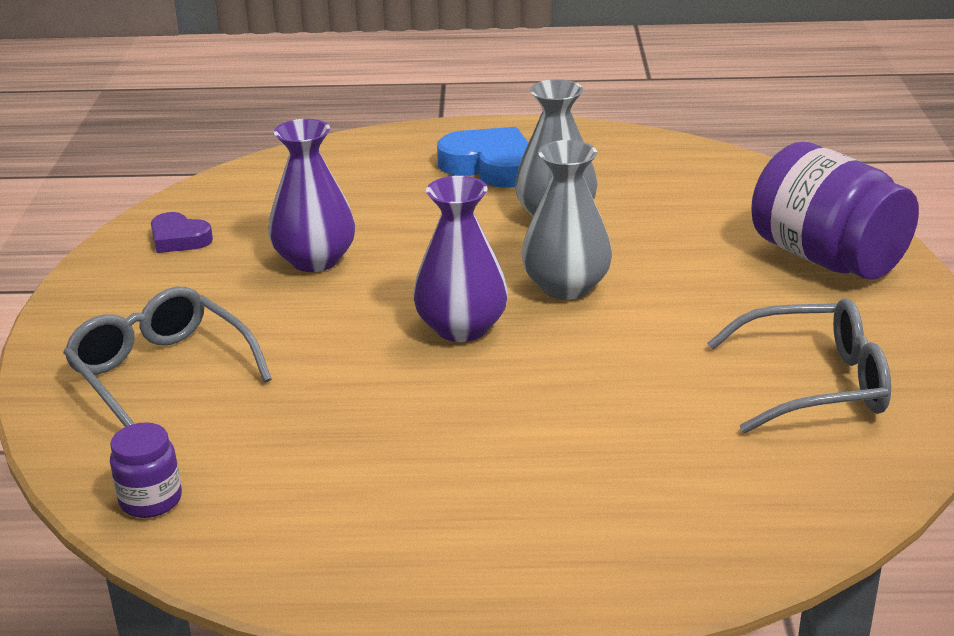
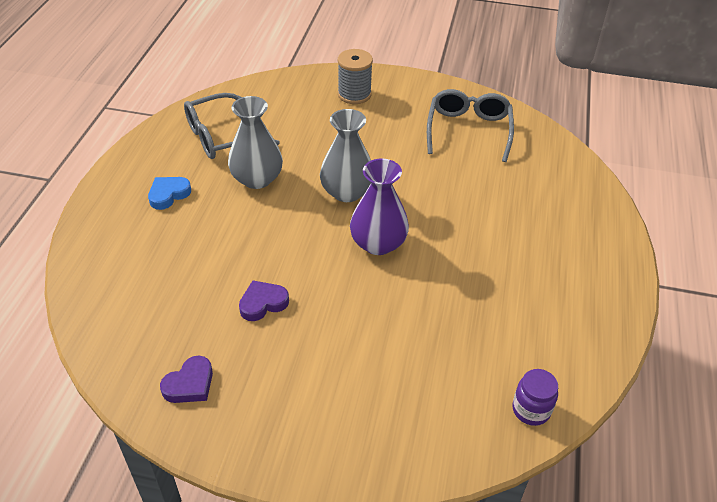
camera: 80 degrees left, 15 degrees up
(161, 373) = (388, 401): grey glasses -> grey glasses (221, 136)
(315, 260) = (263, 303): purple vase -> purple heart
(490, 166) = (168, 194): blue heart -> blue heart, size x0.59
(826, 258) = (354, 94): purple jar -> grey spool

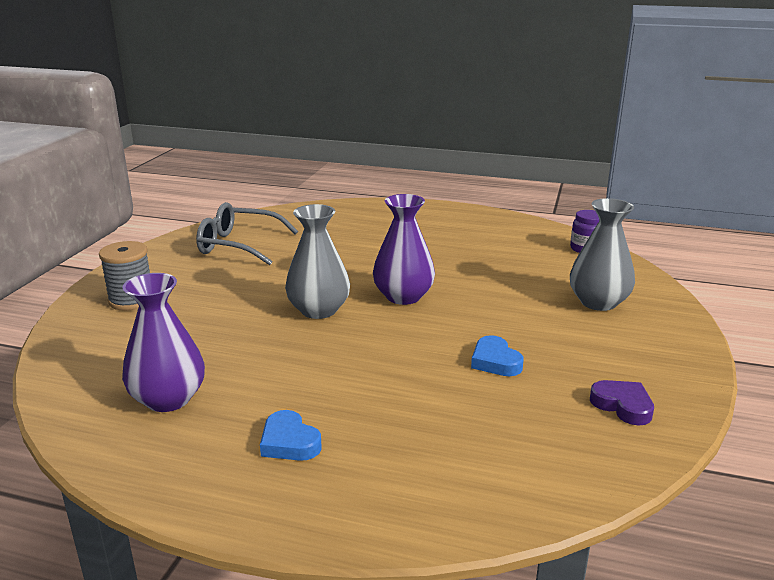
camera: 85 degrees left, 20 degrees down
(221, 136) = (168, 399): grey glasses -> purple vase
(257, 179) = (276, 368): grey vase -> grey vase (598, 302)
(263, 303) = (495, 361): purple heart -> blue heart

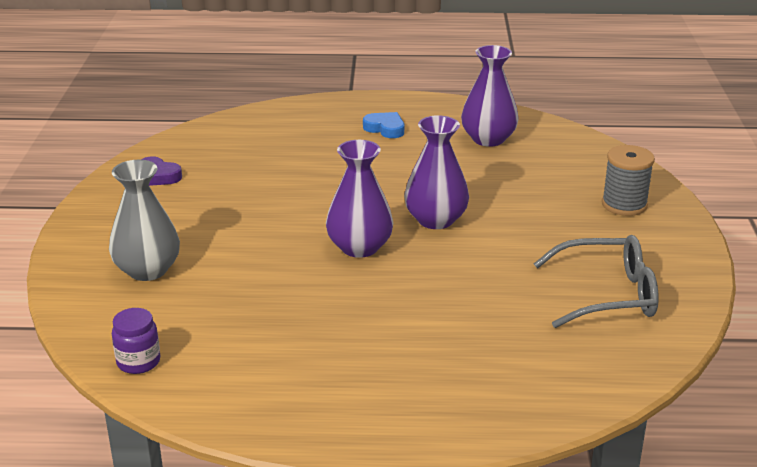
camera: 165 degrees right, 5 degrees up
(319, 310) = (435, 220): grey vase -> purple vase
(495, 361) = (256, 195): blue heart -> none

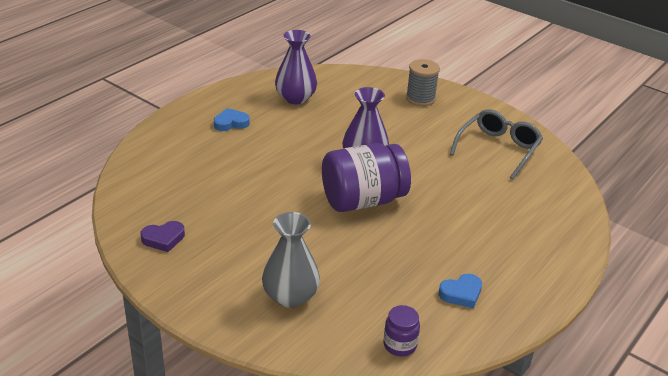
camera: 55 degrees left, 5 degrees up
(271, 371) = (461, 293): none -> blue heart
(359, 247) = (363, 200): purple vase -> purple jar

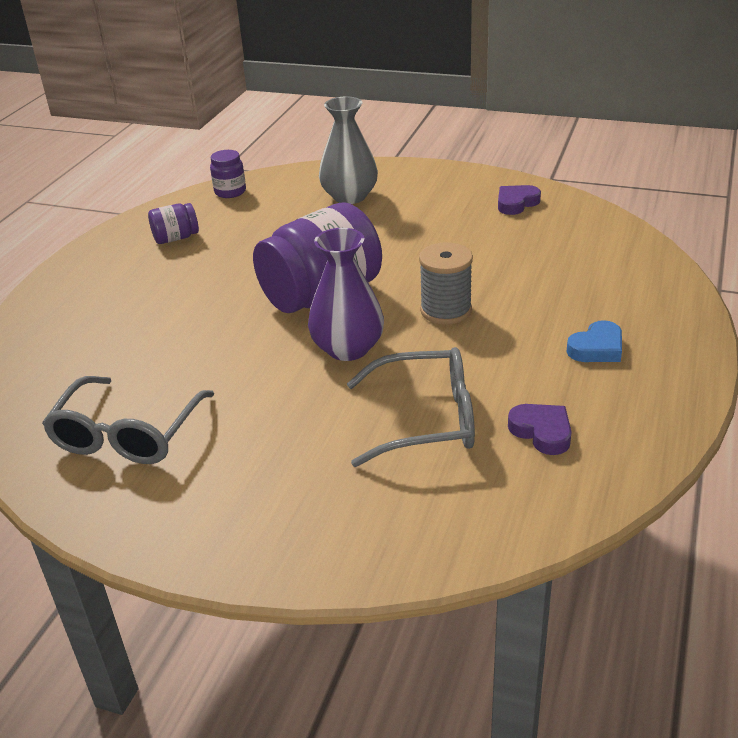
camera: 165 degrees right, 0 degrees up
(295, 98) = (542, 432): purple vase -> purple heart
(344, 116) = (426, 420): none -> grey glasses
(420, 98) = (299, 514): grey spool -> grey spool (446, 310)
(461, 293) = (176, 238): blue heart -> purple jar

